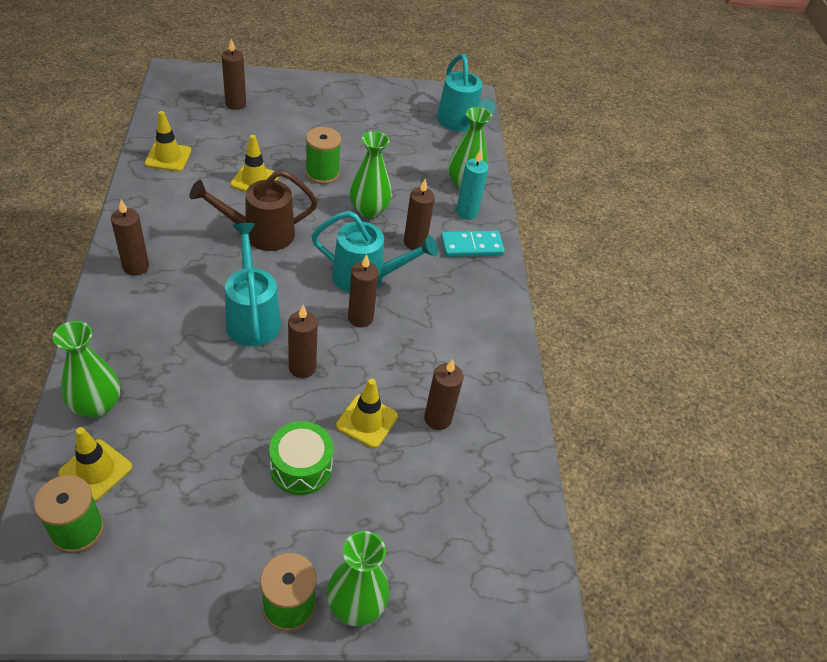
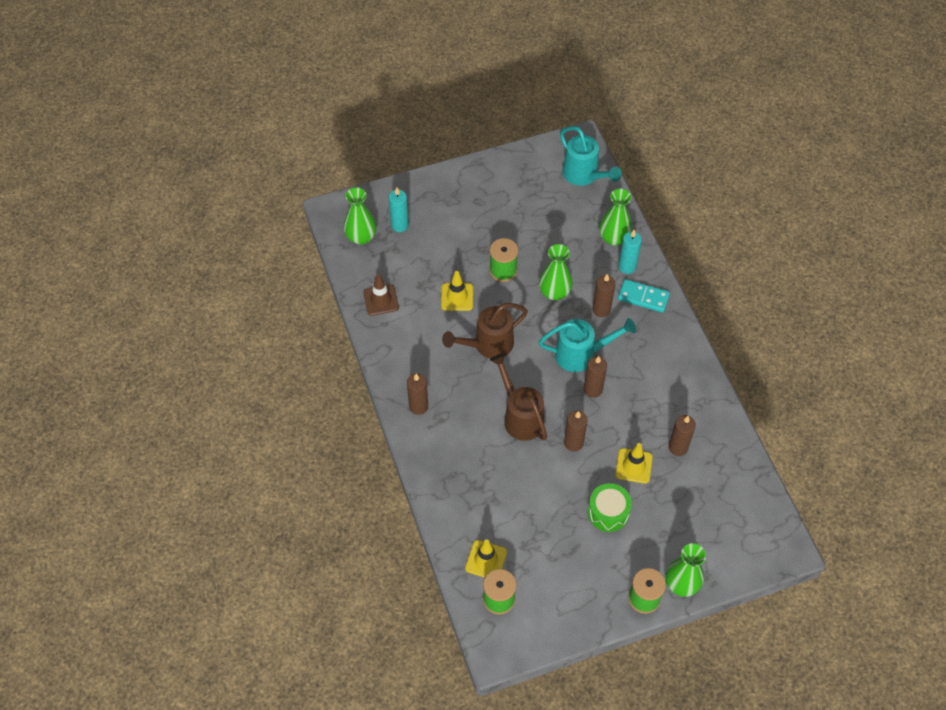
camera: 10 degrees left, 10 degrees up
(96, 405) = (459, 518): green vase -> green vase (361, 237)
(168, 157) = (381, 300): yellow traffic cone -> brown traffic cone
(235, 104) = (400, 225): brown candle -> turquoise candle
(252, 317) = (520, 417): turquoise watering can -> brown watering can
(471, 246) = (643, 297): turquoise domino -> turquoise domino turned 45 degrees clockwise

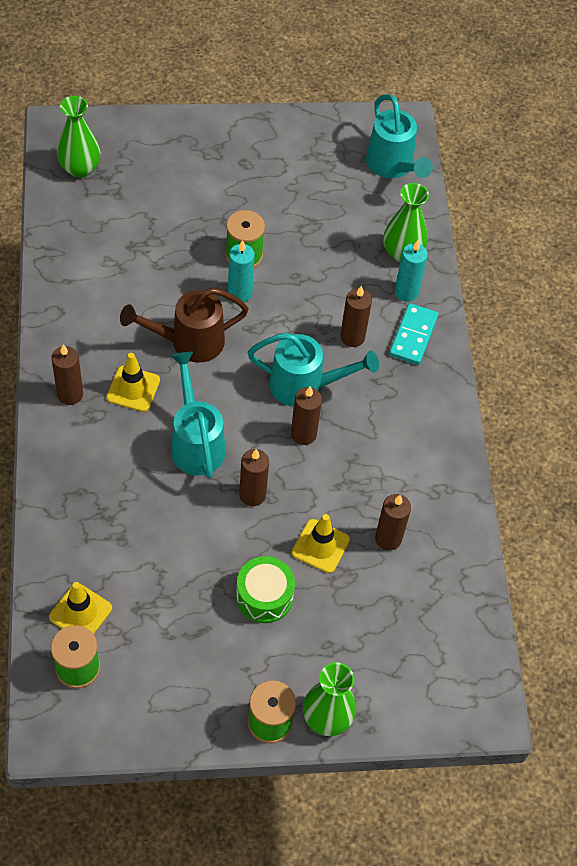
camera: 10 degrees right, 0 degrees up
(381, 300) = (74, 251): brown traffic cone -> none
(400, 225) = (134, 166): turquoise candle -> turquoise candle (240, 293)
(457, 297) = (172, 272): yellow traffic cone -> yellow traffic cone (133, 389)
(520, 417) = (196, 443): brown watering can -> turquoise watering can
(554, 292) = (299, 300): green vase -> none
(643, 297) = (413, 336): turquoise domino -> turquoise domino turned 75 degrees clockwise

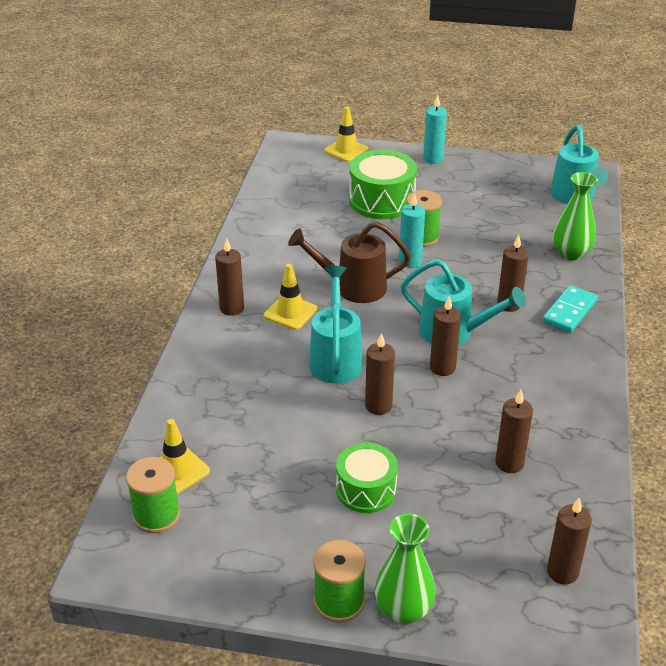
camera: 20 degrees right, 20 degrees down
(80, 168) = (297, 168): green vase -> none
(188, 205) = (382, 201): none -> green drum
(320, 546) = (436, 457): yellow traffic cone -> yellow traffic cone (346, 150)
(406, 292) = (569, 280): turquoise candle -> turquoise candle (433, 159)
(454, 648) = (562, 572): none -> brown candle

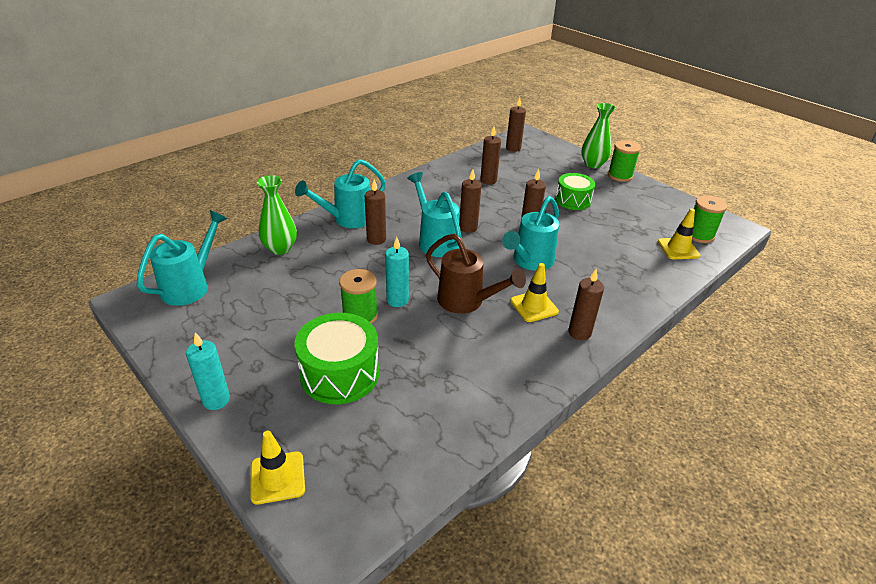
camera: 145 degrees left, 0 degrees up
(569, 311) = (348, 219): turquoise domino -> turquoise watering can

